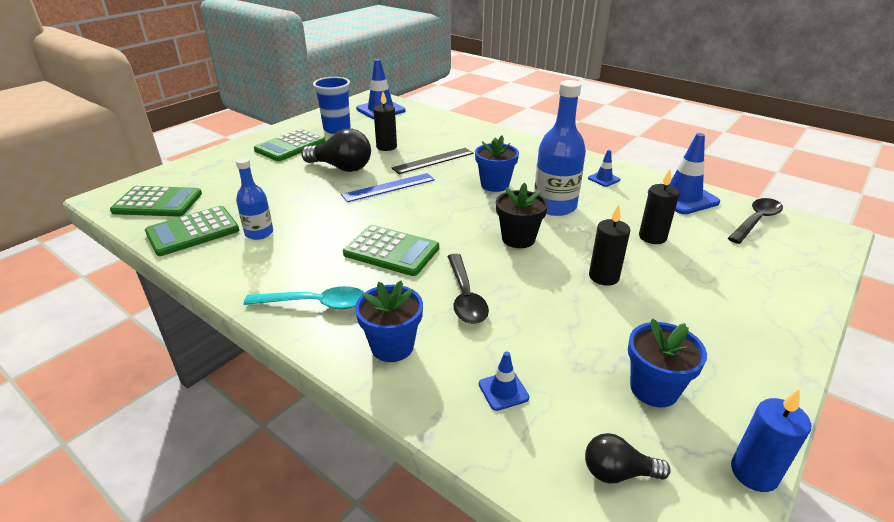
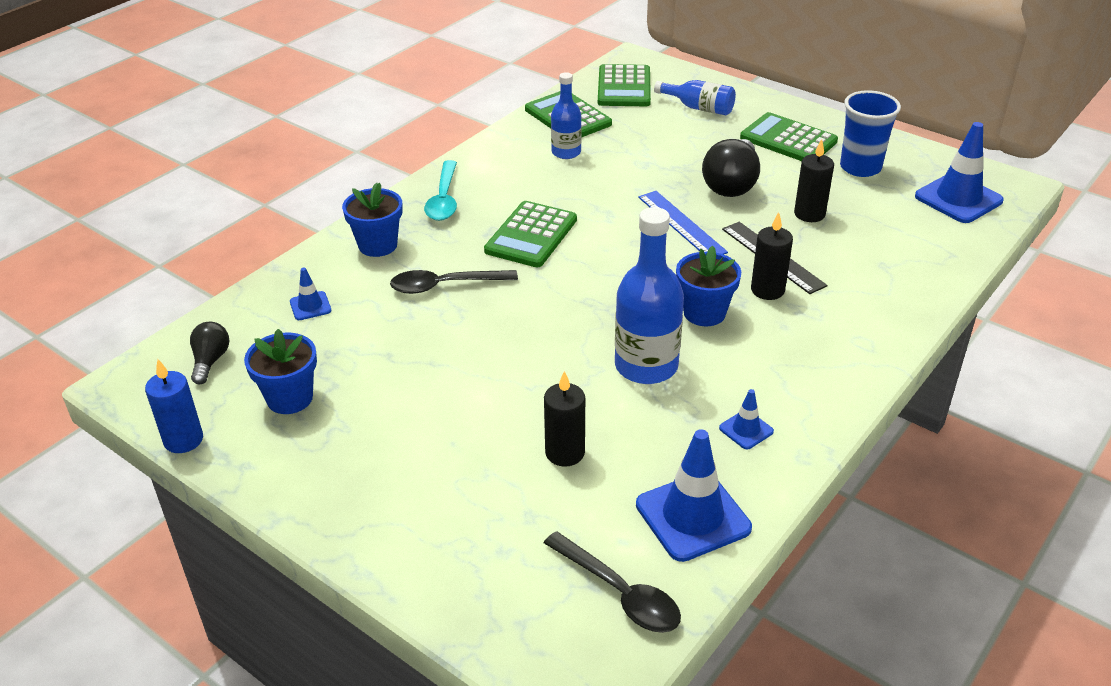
camera: 90 degrees right, 5 degrees up
(221, 173) = (699, 108): none -> blue bottle
(518, 239) = (558, 327): black flower pot -> none
(603, 277) = (473, 390): black candle -> black candle (767, 290)

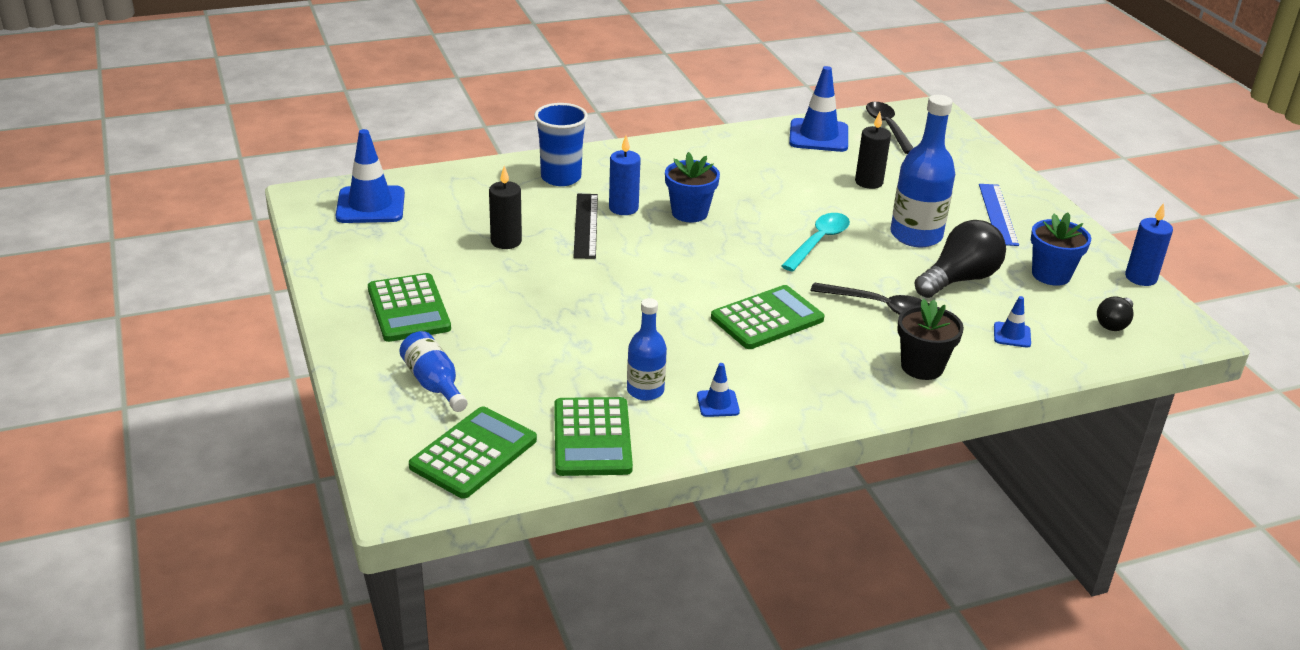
camera: 150 degrees left, 5 degrees down
(378, 245) = (922, 367): blue flower pot -> black flower pot
(444, 199) = (823, 389): turquoise spoon -> turquoise spoon (818, 242)
(646, 366) = (769, 201): blue bottle -> blue bottle (916, 235)
(681, 224) = (623, 276): blue ruler -> blue ruler (998, 214)
(731, 184) = (530, 290): black light bulb -> black light bulb (959, 279)
(746, 430) = (743, 153): blue traffic cone -> blue traffic cone (718, 403)
(767, 290) = (623, 208): black candle -> blue candle
(860, 167) = (395, 258): blue cup -> blue cup (561, 178)

